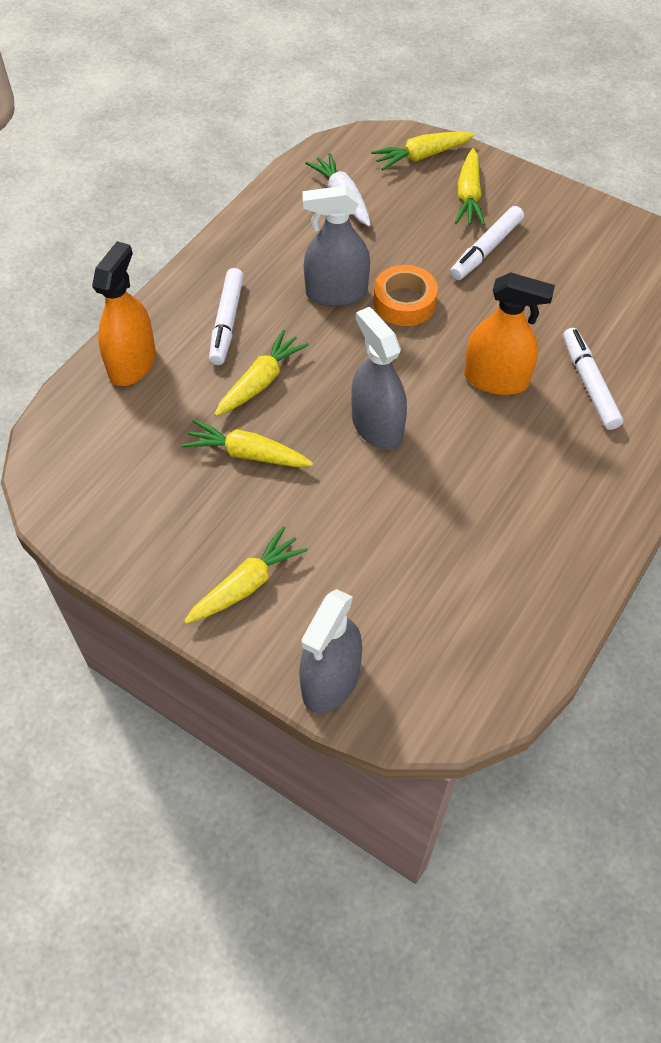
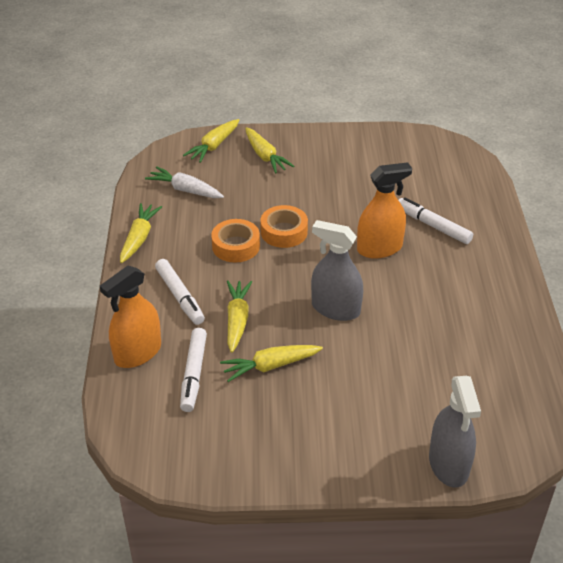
camera: 35 degrees left, 15 degrees down
(132, 364) = (138, 353): orange spray bottle -> orange spray bottle turned 120 degrees counterclockwise
(246, 585) = (345, 441): yellow carrot -> yellow carrot (139, 238)
(336, 293) = (236, 246): grey spray bottle -> orange tape
(486, 250) = (304, 181): white marker -> white marker (194, 374)

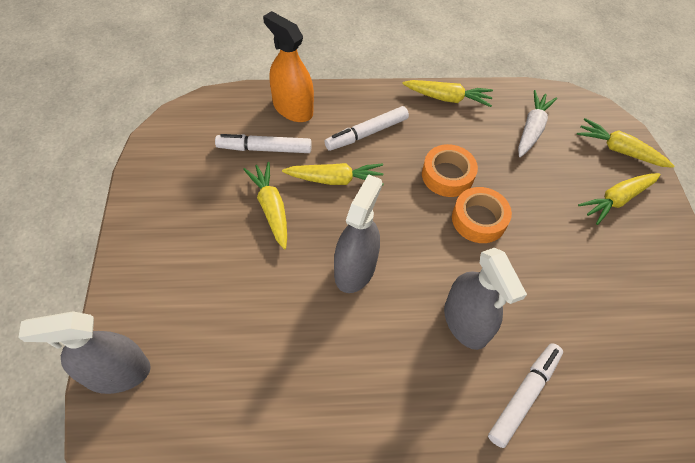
camera: 85 degrees right, 15 degrees up
(379, 248) = (465, 322): orange spray bottle -> grey spray bottle

